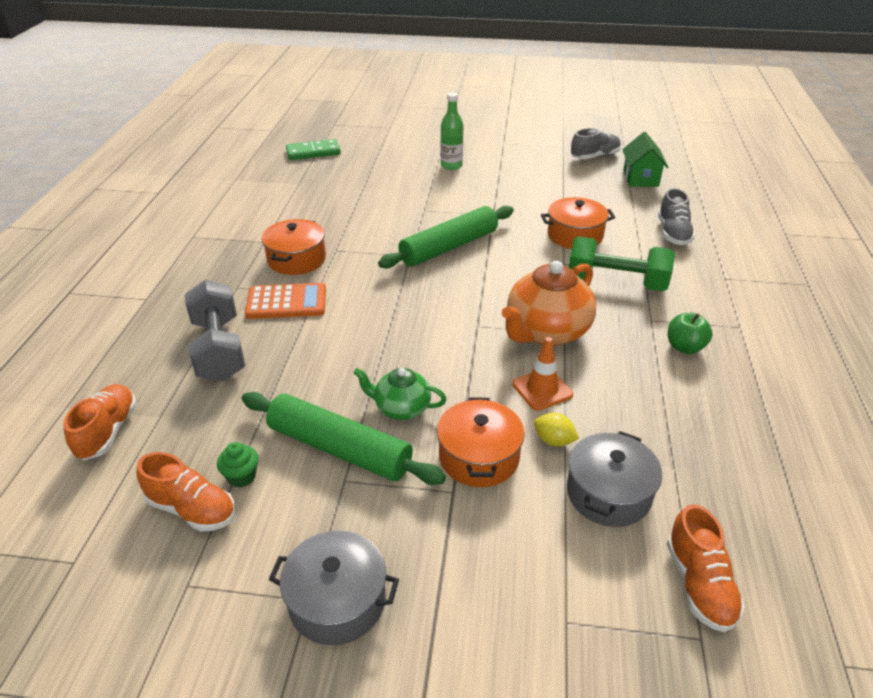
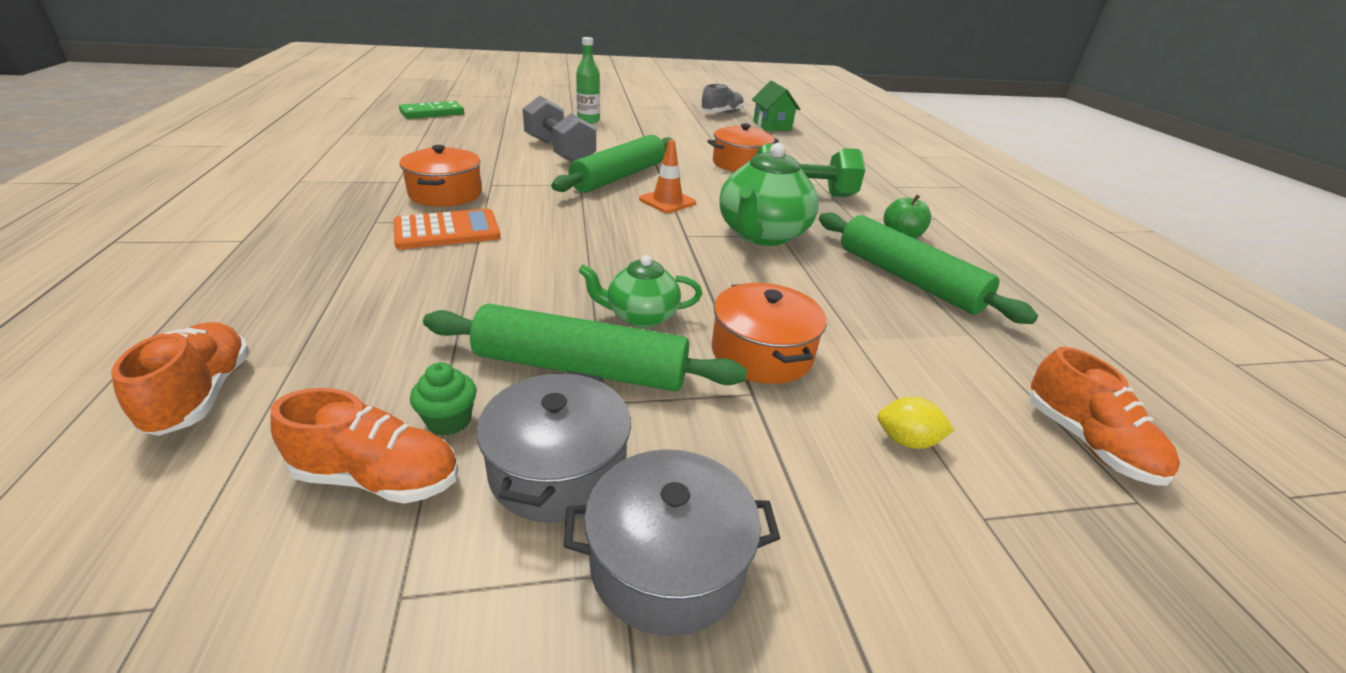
camera: 20 degrees left, 5 degrees down
(219, 349) = (367, 282): grey dumbbell -> grey dumbbell (559, 151)
(542, 389) = (790, 282): orange traffic cone -> orange traffic cone (667, 201)
(546, 332) = (762, 235): orange teapot -> green teapot
(554, 441) = (834, 326): yellow lemon -> yellow lemon (906, 441)
(608, 493) = (926, 368): grey pot -> grey pot (558, 469)
(656, 399) = (908, 279): none -> green rolling pin
(673, 233) = (827, 159): grey shoe -> none

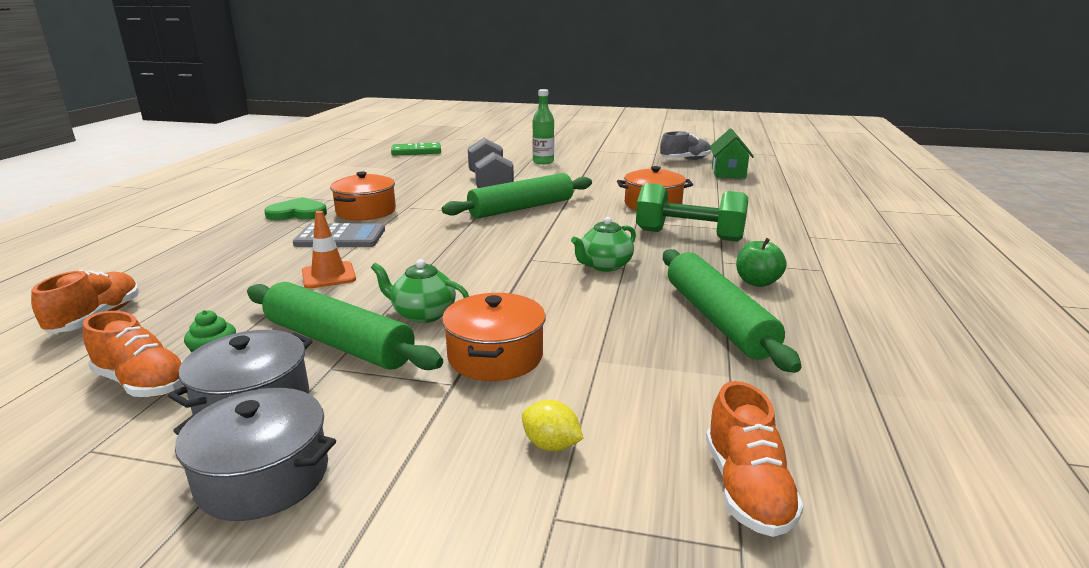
camera: 25 degrees right, 10 degrees down
(357, 203) = (297, 213): none -> green heart
(447, 231) = (340, 237): orange calculator -> grey calculator
(667, 201) = (544, 231): orange traffic cone -> orange traffic cone (328, 275)
(762, 235) = (604, 266): green teapot -> green teapot, size x0.57

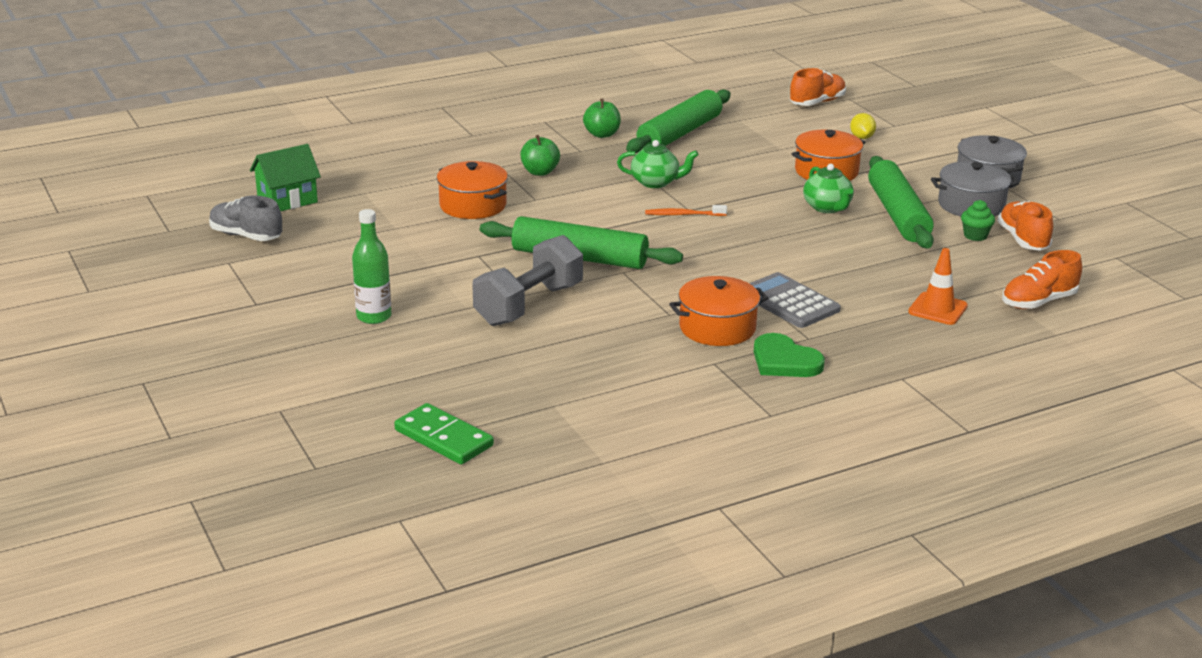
camera: 130 degrees left, 5 degrees up
(328, 275) = (848, 264): orange traffic cone -> orange traffic cone (937, 309)
(525, 254) = (683, 215): none -> orange toothbrush
(689, 235) = (540, 172): green dumbbell -> green apple

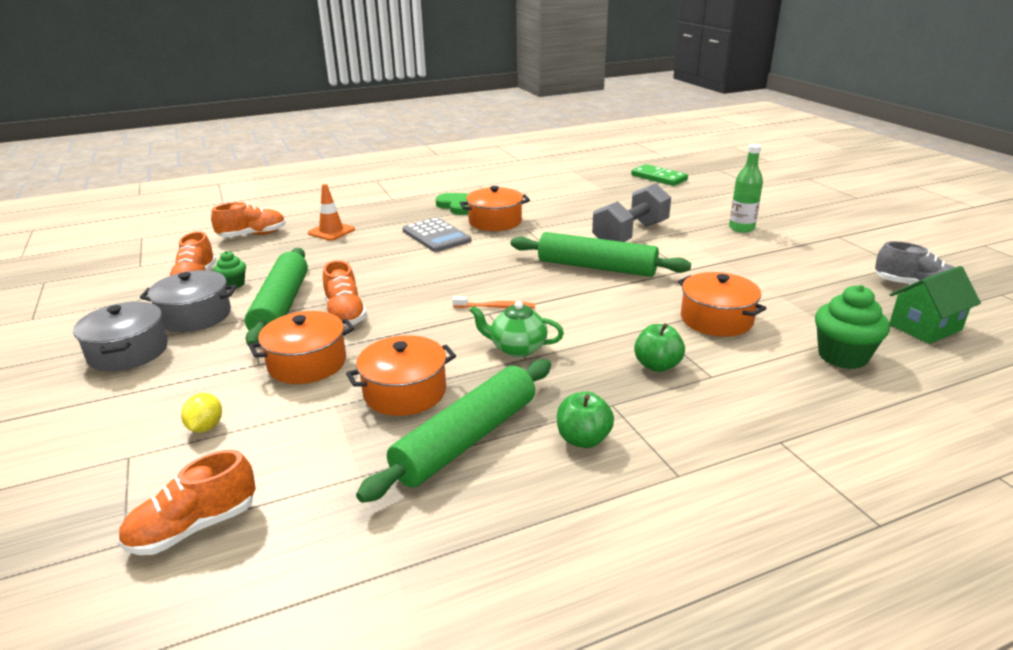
camera: 175 degrees left, 0 degrees up
(384, 179) = (842, 356): none -> green cupcake
(735, 155) = (405, 392): none -> orange pot
(827, 207) = (345, 314): green teapot -> orange shoe

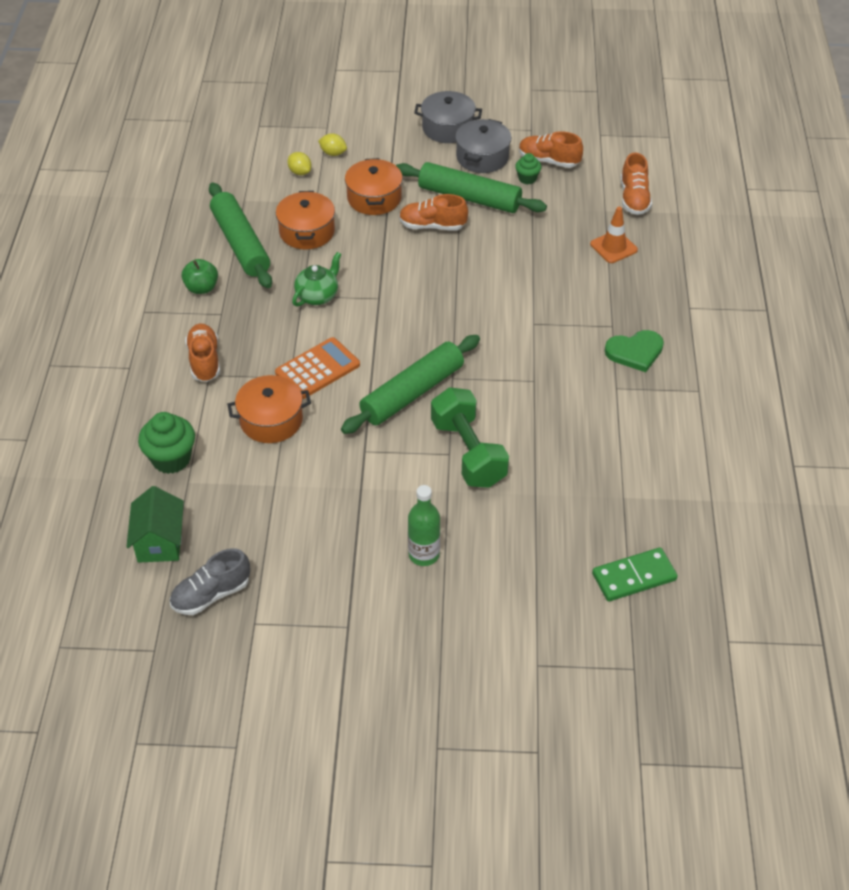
camera: 115 degrees right, 20 degrees up
(194, 527) = (251, 145): orange shoe -> orange shoe (204, 361)
(265, 443) = (300, 172): none -> yellow lemon
(436, 236) = (557, 312): grey calculator -> none
(495, 221) = (569, 364): orange pot -> none
(496, 307) = (385, 305): orange toothbrush -> none
(623, 316) = (317, 369): none -> orange calculator
(630, 234) = (468, 452): grey dumbbell -> green dumbbell
(657, 365) = (242, 354): green apple -> none

